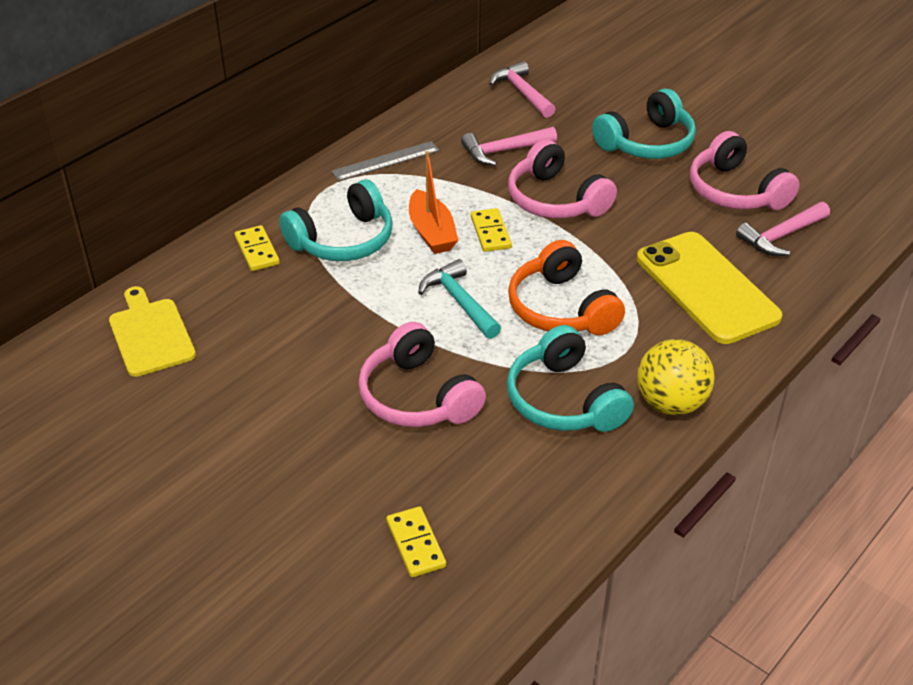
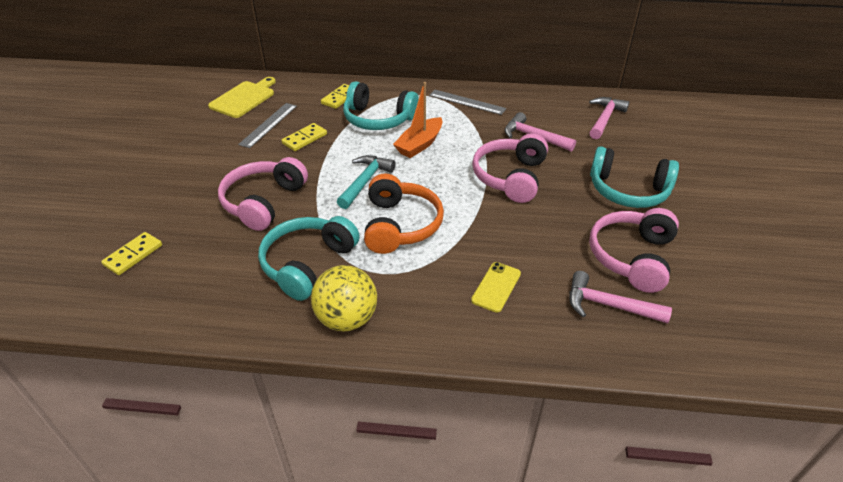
camera: 55 degrees right, 0 degrees up
(248, 334) = (269, 125): none -> grey ruler
(491, 232) = (445, 165): yellow domino -> yellow domino (304, 139)
(561, 308) = (400, 225): orange headphones -> orange headphones turned 150 degrees clockwise
(707, 287) = (496, 287): yellow phone -> yellow phone, size x0.45

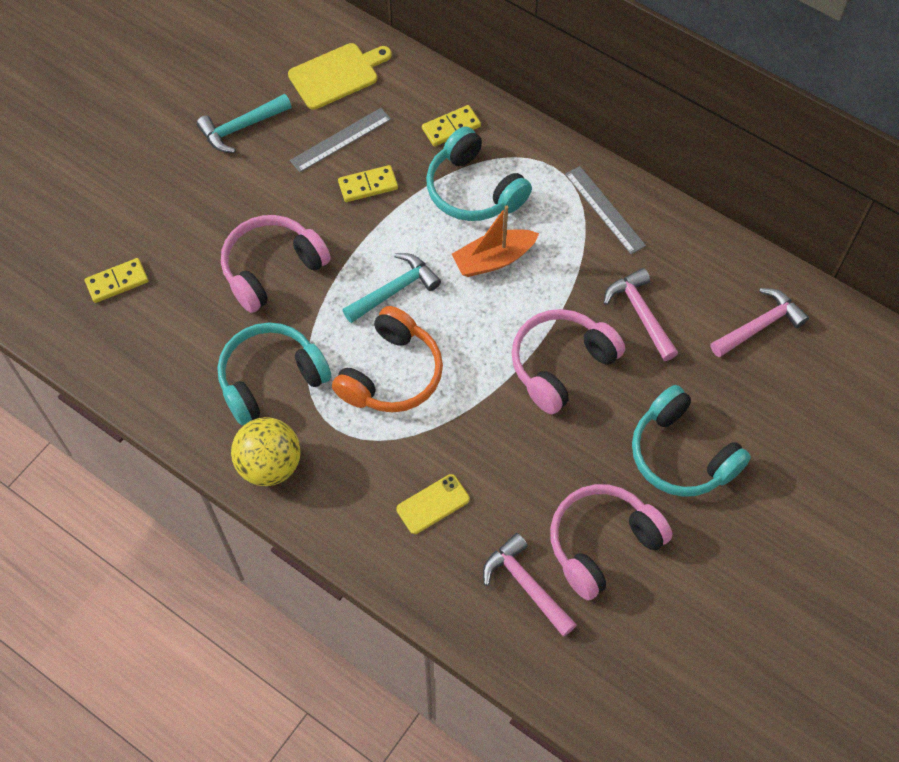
camera: 30 degrees right, 20 degrees up
(189, 140) = (241, 127): none -> turquoise hammer

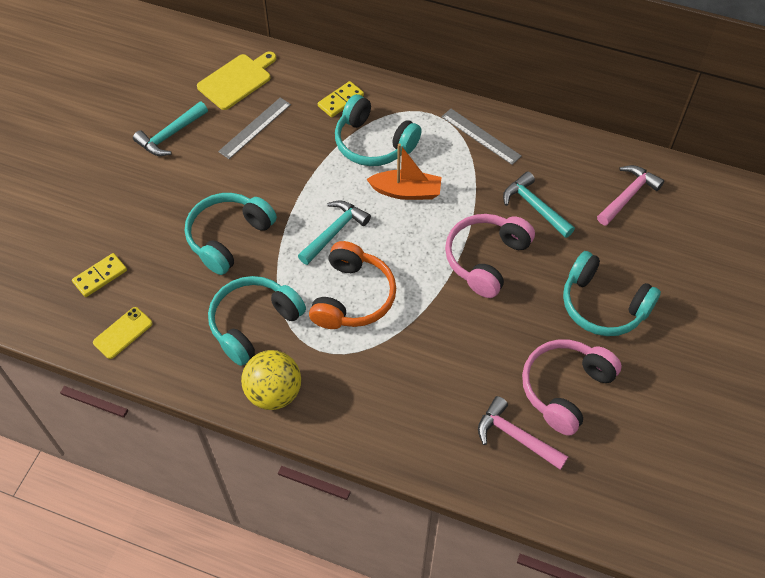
camera: 15 degrees left, 5 degrees down
(272, 269) = (228, 237): pink headphones -> turquoise headphones
(368, 185) = (288, 157): yellow domino -> none
(433, 504) = (419, 391): yellow phone -> yellow phone (123, 333)
(493, 259) = (406, 191): orange boat -> orange boat turned 135 degrees counterclockwise
(640, 313) = (534, 207): pink hammer -> turquoise hammer

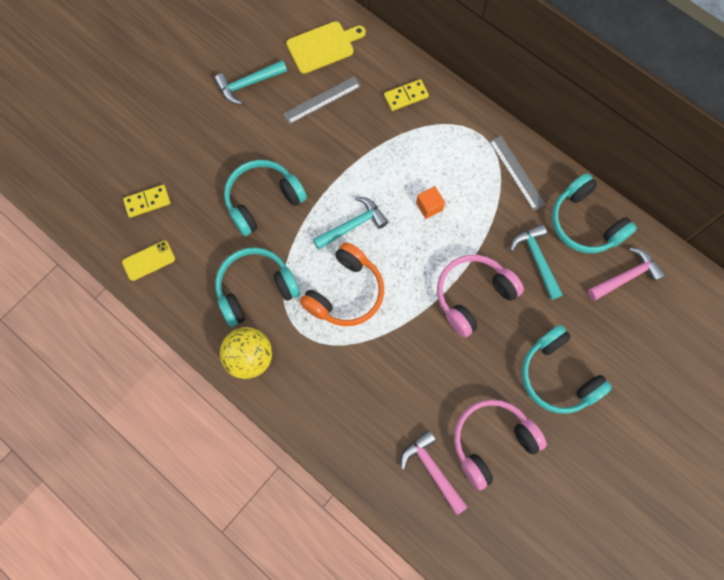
camera: 20 degrees right, 15 degrees up
(373, 143) = (419, 148): turquoise headphones -> turquoise headphones (585, 223)
(406, 191) = (429, 206): orange boat -> orange cube

